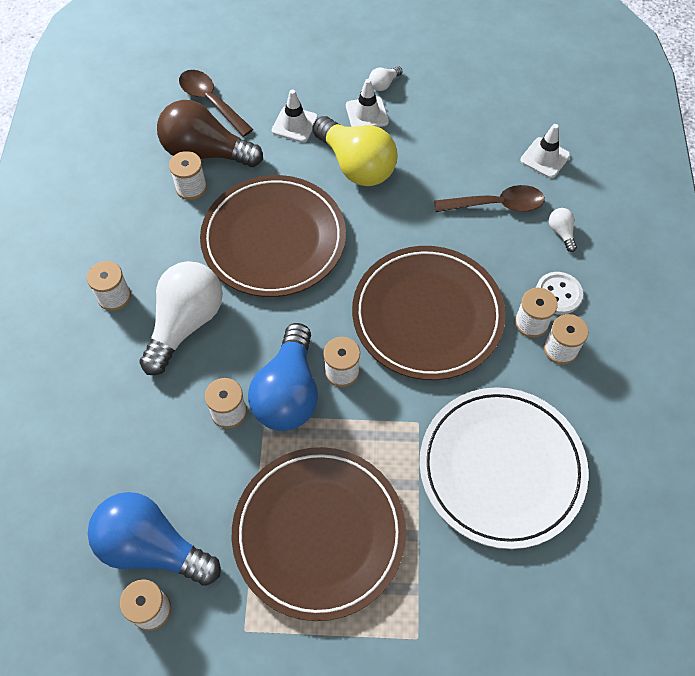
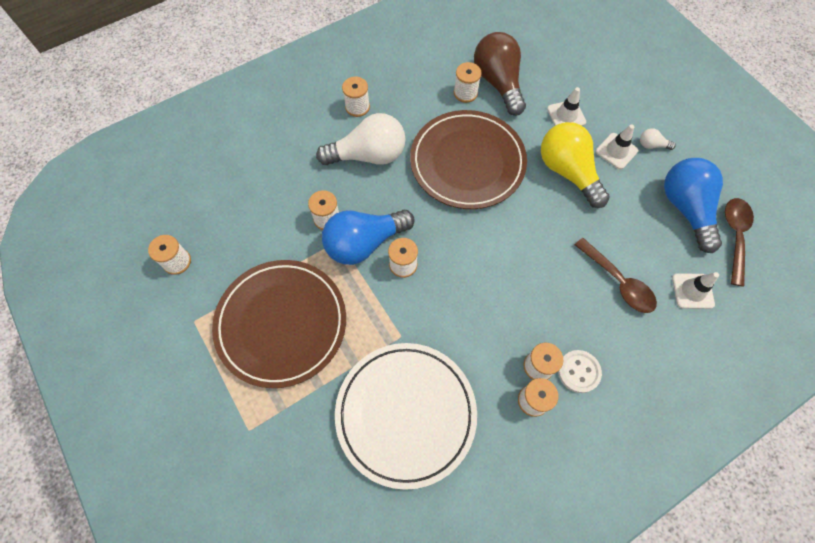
camera: 55 degrees right, 5 degrees up
(152, 547) = (214, 237): blue light bulb -> blue light bulb (685, 209)
(211, 102) = (539, 60): brown spoon -> brown spoon (735, 236)
(356, 165) = (568, 172): yellow light bulb -> yellow light bulb turned 135 degrees clockwise
(427, 315) = (487, 291): brown plate -> none
(561, 233) = (635, 342): white light bulb -> none

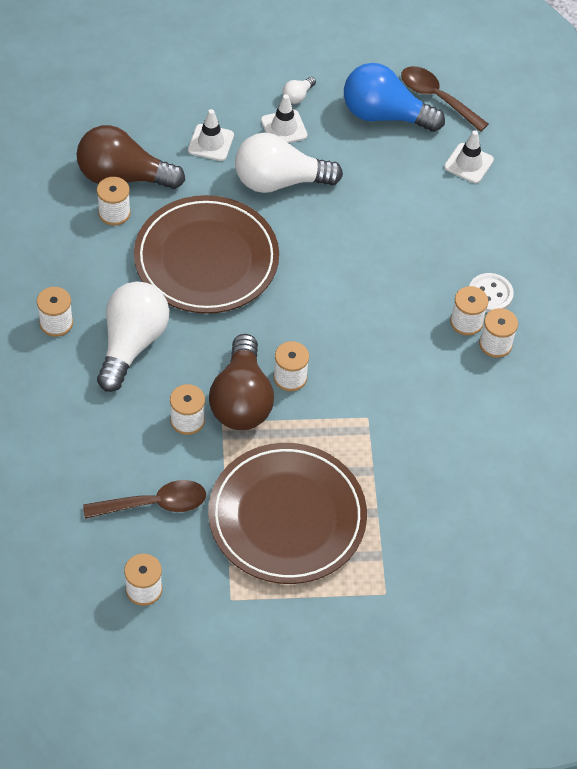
camera: 65 degrees left, 10 degrees down
(364, 243) = (241, 399): blue light bulb -> brown light bulb
(406, 414) = (448, 451): white plate -> none
(568, 172) = (279, 181): yellow light bulb -> white light bulb
(618, 282) = (424, 213): brown spoon -> brown spoon (154, 504)

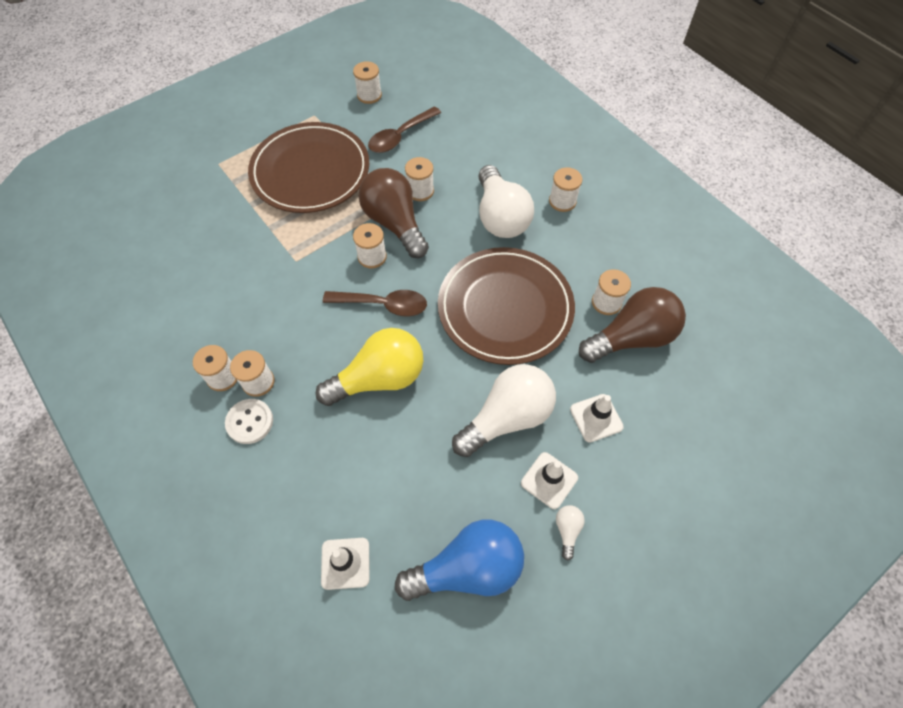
camera: 150 degrees right, 5 degrees up
(360, 266) = (379, 378): none -> yellow light bulb
(437, 98) = (429, 636): brown spoon -> brown spoon (383, 305)

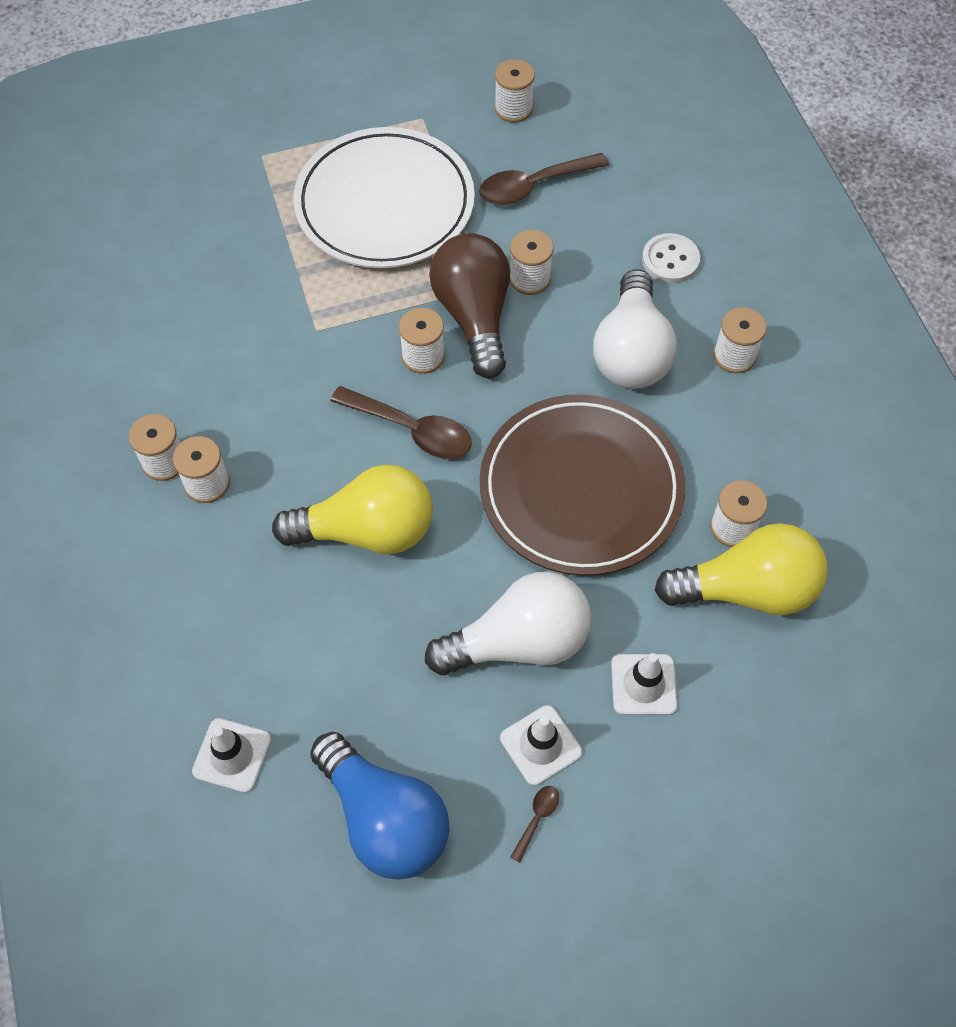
camera: 20 degrees right, 0 degrees up
(250, 422) = (177, 533): white button -> white button (670, 260)
(310, 171) = (385, 204): brown plate -> white plate
(467, 568) = (384, 818): blue light bulb -> blue light bulb turned 45 degrees clockwise
(567, 530) = (537, 819): white light bulb -> brown spoon
(631, 337) = (746, 589): brown light bulb -> yellow light bulb

